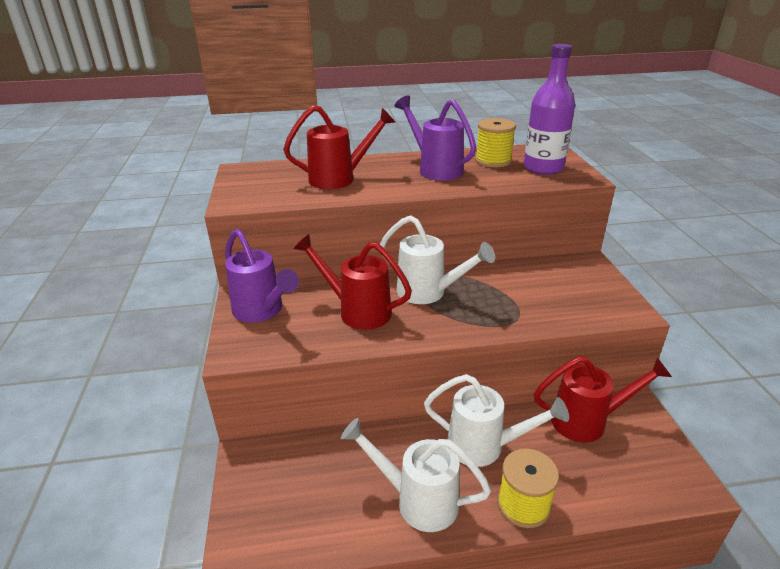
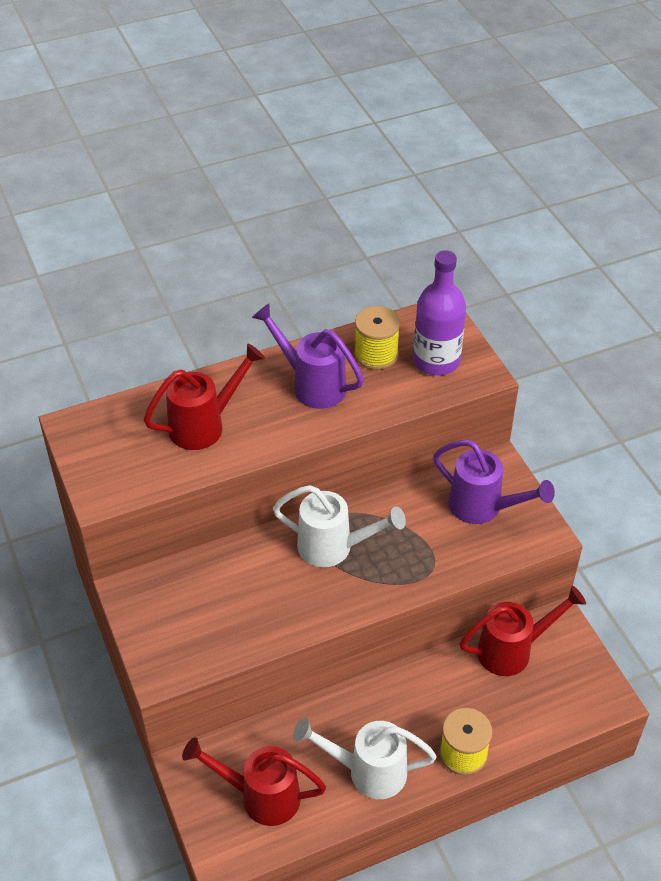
camera: 15 degrees left, 15 degrees up
(262, 311) = (162, 612): purple watering can -> purple watering can (483, 508)
(357, 310) = (265, 590): red watering can -> red watering can (260, 796)
(485, 447) = (418, 701): white watering can -> none

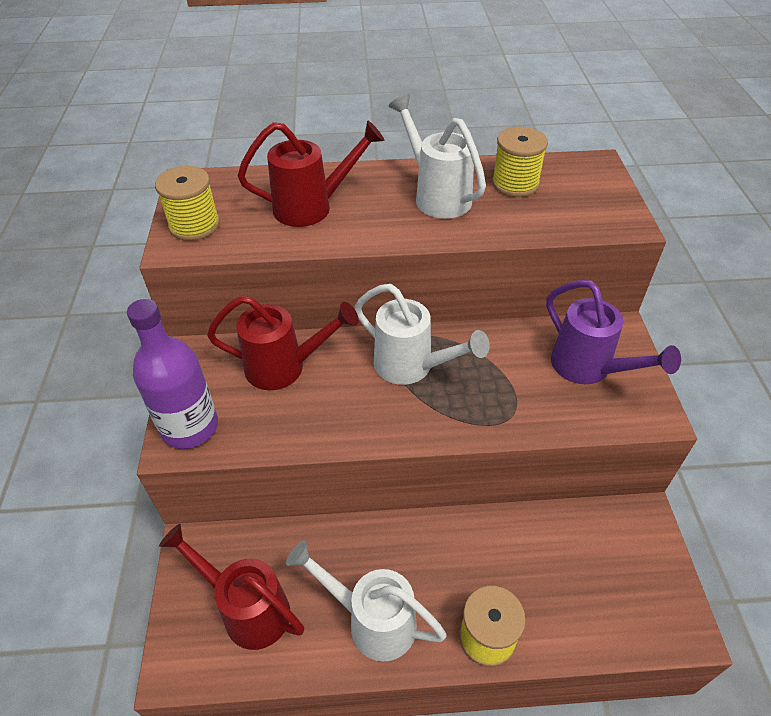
camera: 20 degrees right, 0 degrees up
(105, 471) = (194, 225): none -> yellow spool
(311, 384) = (436, 195): purple watering can -> white watering can
(436, 361) = (578, 201): purple bottle -> purple bottle (190, 427)
(513, 650) = (582, 533): red watering can -> red watering can (285, 367)

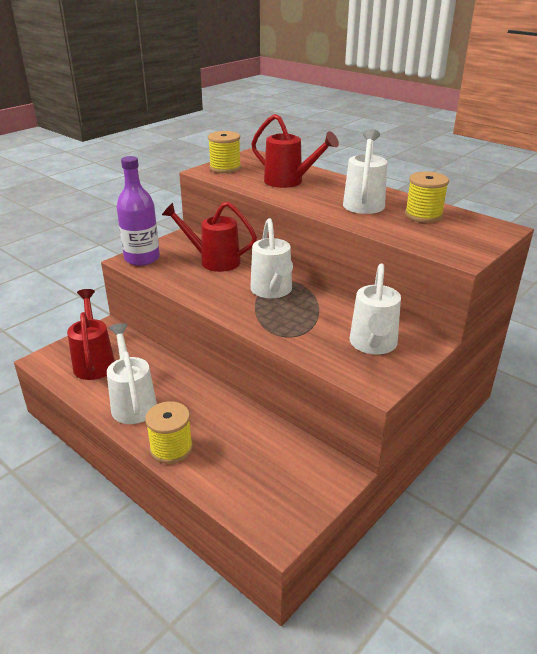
camera: 45 degrees right, 15 degrees down
(285, 367) = (213, 261): red watering can -> red watering can turned 150 degrees clockwise
(589, 369) = (373, 346): purple watering can -> white watering can

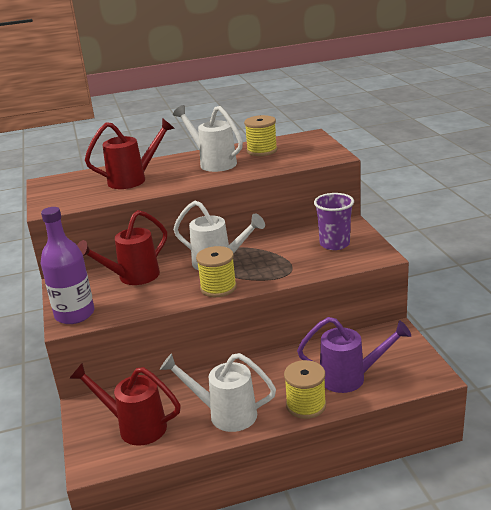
camera: 55 degrees left, 5 degrees down
(225, 168) = (57, 198): yellow spool -> yellow spool (218, 288)
(232, 465) = (351, 378): none -> purple watering can
(373, 346) = (334, 244): white watering can -> purple cup

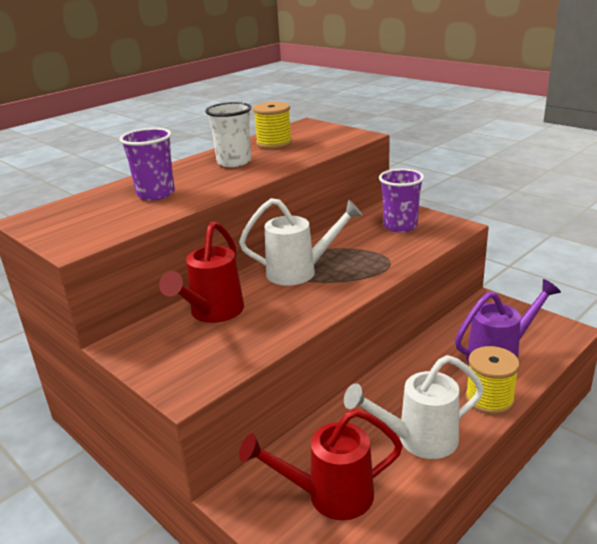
camera: 30 degrees left, 0 degrees up
(75, 314) = (183, 377): purple bottle -> none
(134, 179) = (156, 194): red watering can -> purple cup
(213, 163) = (234, 162): white watering can -> white cup
(218, 288) = (332, 296): yellow spool -> none

